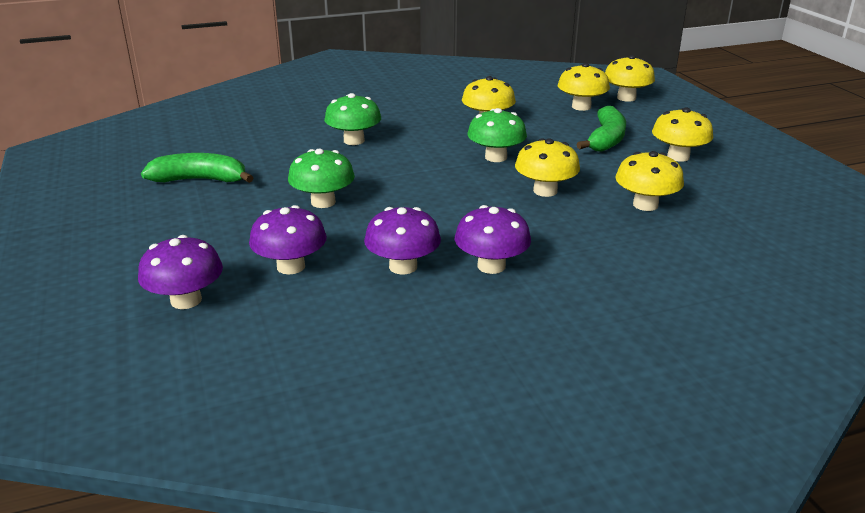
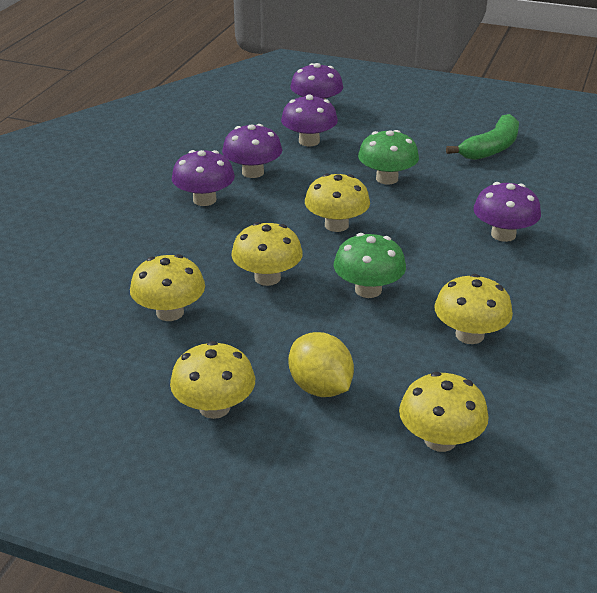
camera: 130 degrees right, 5 degrees up
(354, 140) = (503, 234): green mushroom -> purple mushroom
(606, 139) = (320, 387): green banana -> yellow lemon
(626, 98) = (428, 512): yellow mushroom -> yellow mushroom (336, 225)

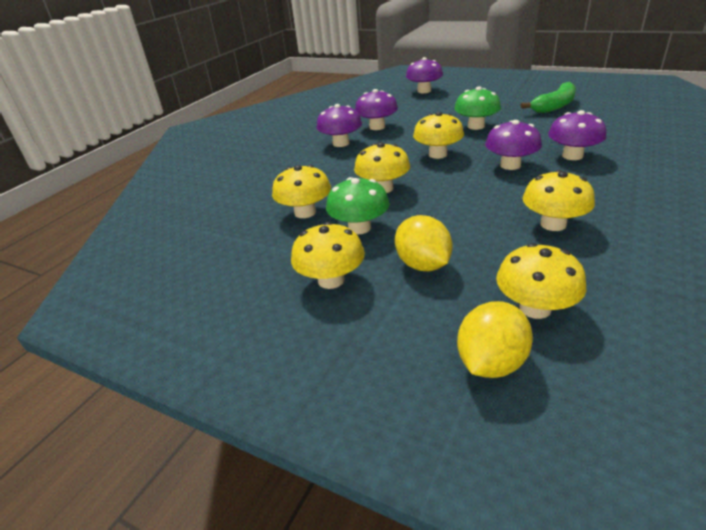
camera: 10 degrees right, 0 degrees up
(309, 141) = (418, 108): purple mushroom -> purple mushroom (510, 165)
(368, 290) = (463, 194): green mushroom -> green mushroom (359, 228)
(391, 500) = (491, 363): none -> yellow lemon

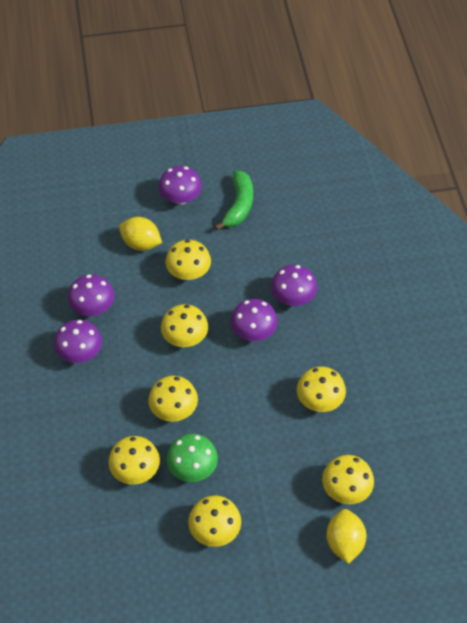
camera: 40 degrees left, 20 degrees up
(423, 265) = (262, 485): yellow lemon -> yellow lemon (141, 244)
(424, 91) = (88, 208): purple mushroom -> purple mushroom (180, 198)
(476, 126) = (188, 272): green mushroom -> yellow mushroom

